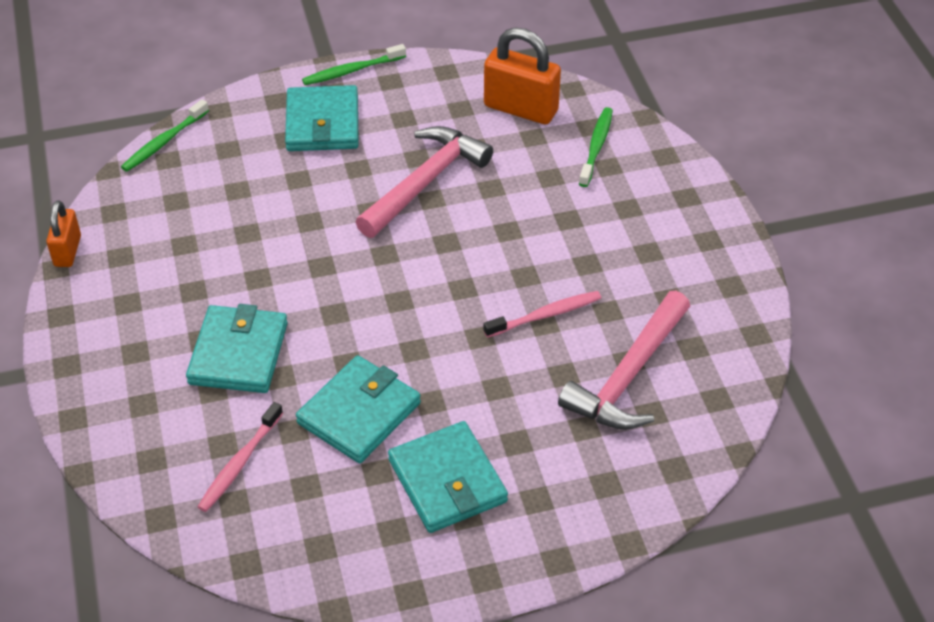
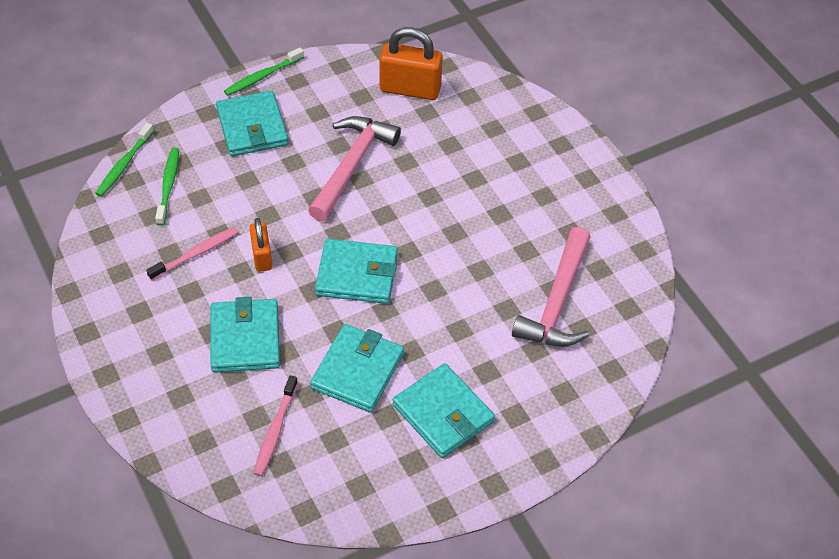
camera: 15 degrees left, 5 degrees up
(67, 251) = (73, 275): orange padlock -> orange padlock (262, 256)
(392, 304) = (357, 274): none -> turquoise wallet
(545, 315) = (480, 263): pink toothbrush -> pink toothbrush (196, 253)
(596, 146) = (479, 113): green toothbrush -> green toothbrush (168, 185)

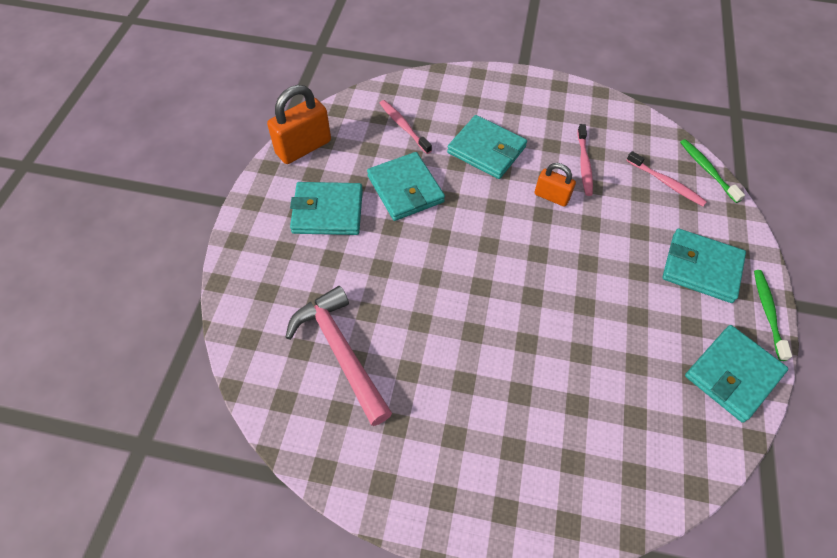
camera: 130 degrees right, 5 degrees up
(168, 185) = (666, 183): green toothbrush -> pink toothbrush
(352, 165) = (605, 309): pink hammer -> none
(357, 274) = (486, 239): turquoise wallet -> turquoise wallet (732, 374)
(410, 89) = (678, 425): orange padlock -> orange padlock (303, 147)

